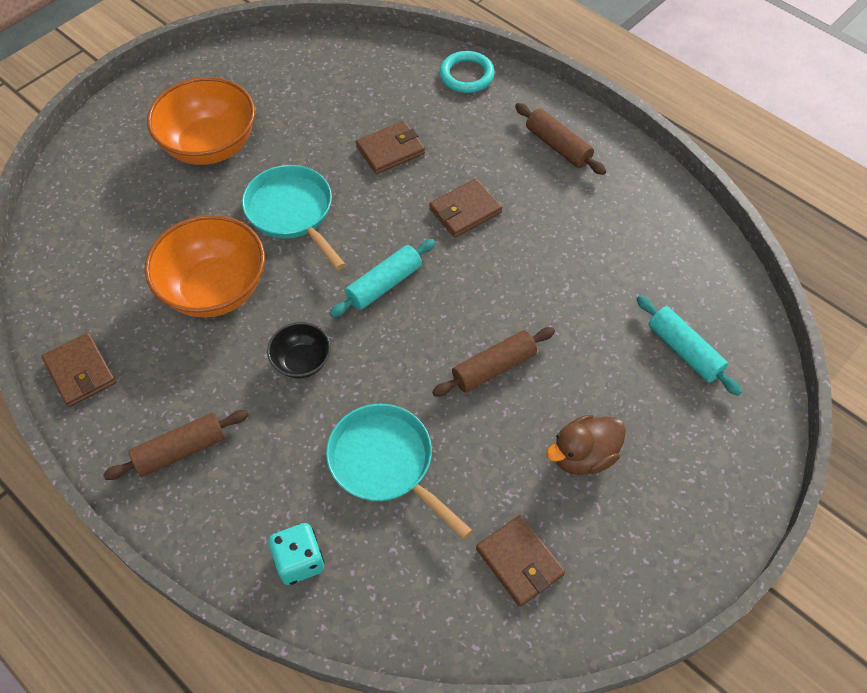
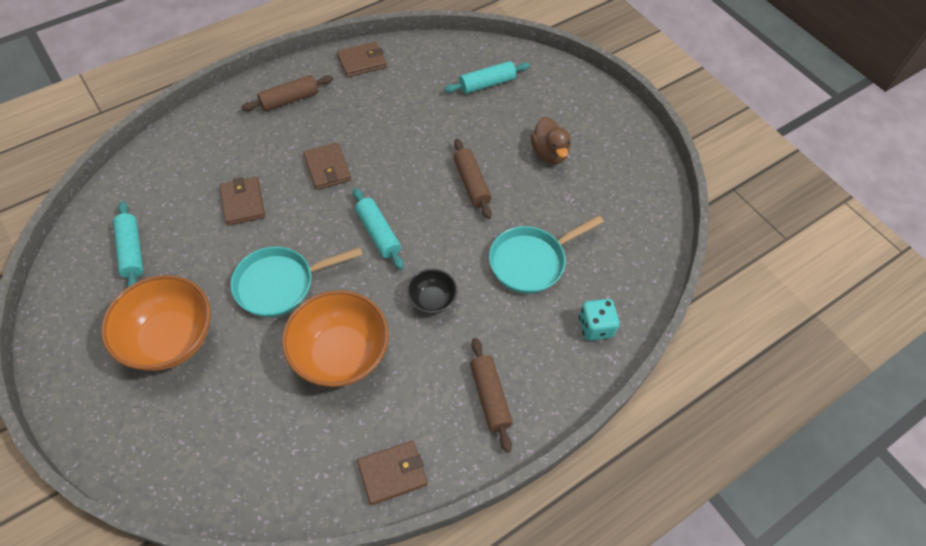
camera: 80 degrees left, 0 degrees up
(305, 84) = (132, 251): none -> turquoise rolling pin
(466, 75) = (186, 136): turquoise ring -> none
(519, 562) = (614, 203): brown wallet -> brown wallet (362, 62)

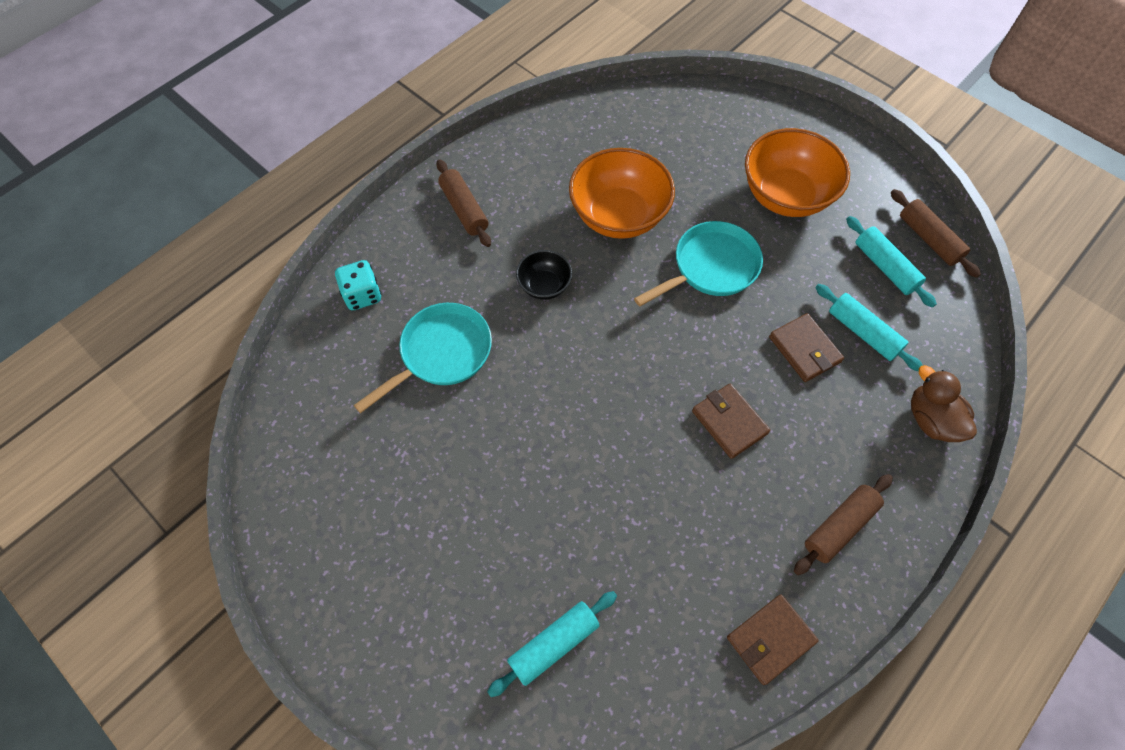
camera: 170 degrees right, 5 degrees up
(378, 233) = (630, 348): turquoise rolling pin -> turquoise rolling pin (863, 332)
(392, 473) = (537, 138): brown wallet -> none
(471, 183) = (535, 445): brown rolling pin -> brown rolling pin (928, 239)
(549, 153) = (436, 523): brown duck -> brown duck (931, 420)

